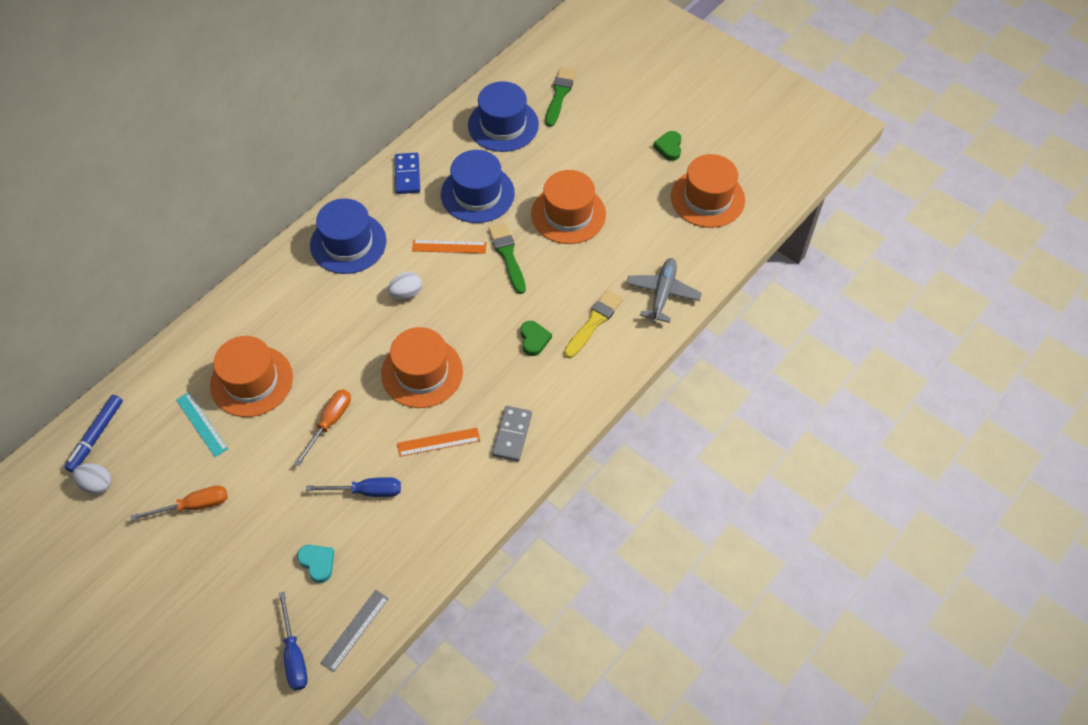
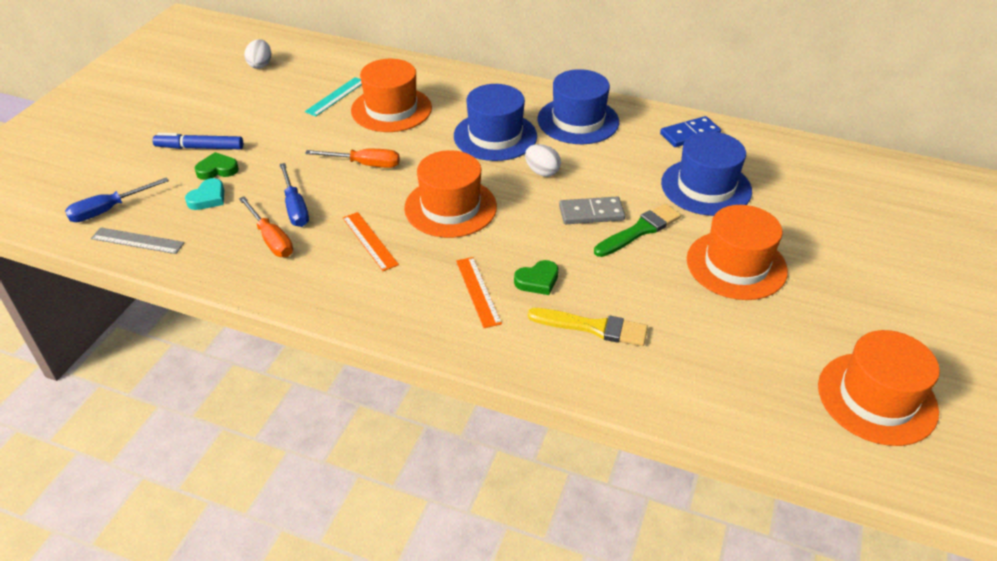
camera: 70 degrees right, 15 degrees down
(96, 436) = (305, 52): blue marker -> blue marker (200, 148)
(193, 506) = (252, 115): orange screwdriver -> orange screwdriver (271, 239)
(449, 247) = (620, 185): orange ruler -> orange ruler (478, 291)
(503, 125) = (817, 181): blue hat -> blue hat (495, 136)
(512, 434) = (400, 295): grey domino -> grey domino (591, 213)
(559, 94) = (907, 213): green brush -> none
(662, 293) = (679, 385): grey plane -> none
(669, 147) = (925, 335): green heart -> green heart (217, 170)

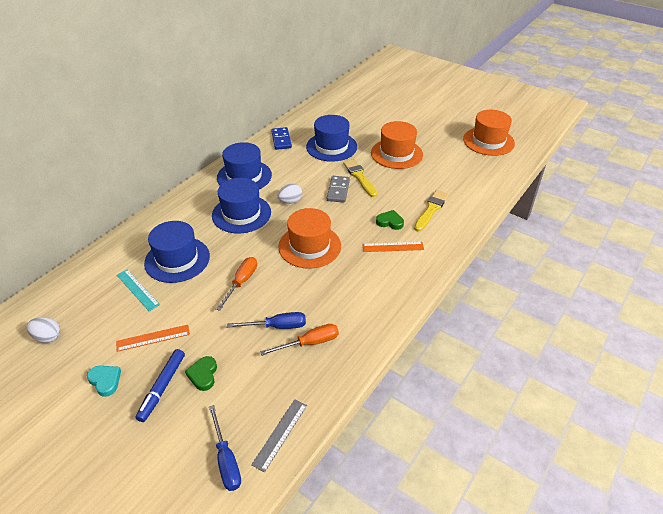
camera: 75 degrees left, 0 degrees up
(208, 198) = (241, 382): turquoise heart -> turquoise heart (105, 381)
(370, 241) = (330, 289): orange ruler -> orange ruler (153, 338)
(391, 109) = (177, 259): orange hat -> blue hat
(537, 281) = (390, 222): green heart -> green heart turned 60 degrees counterclockwise
(639, 230) = (359, 177): green brush -> yellow brush

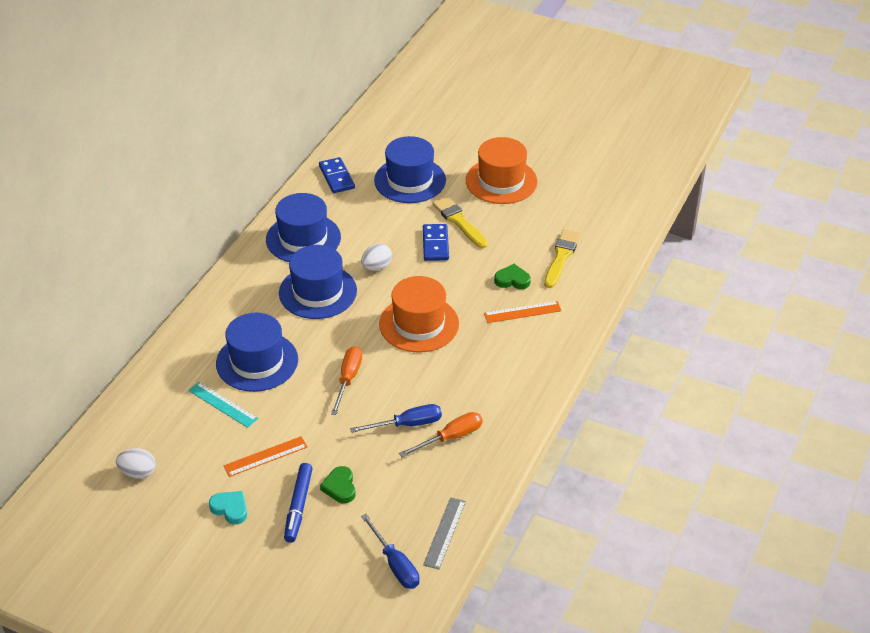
camera: 10 degrees left, 0 degrees up
(338, 190) = (435, 244): grey domino -> blue domino
(488, 141) = (621, 148): orange hat -> none

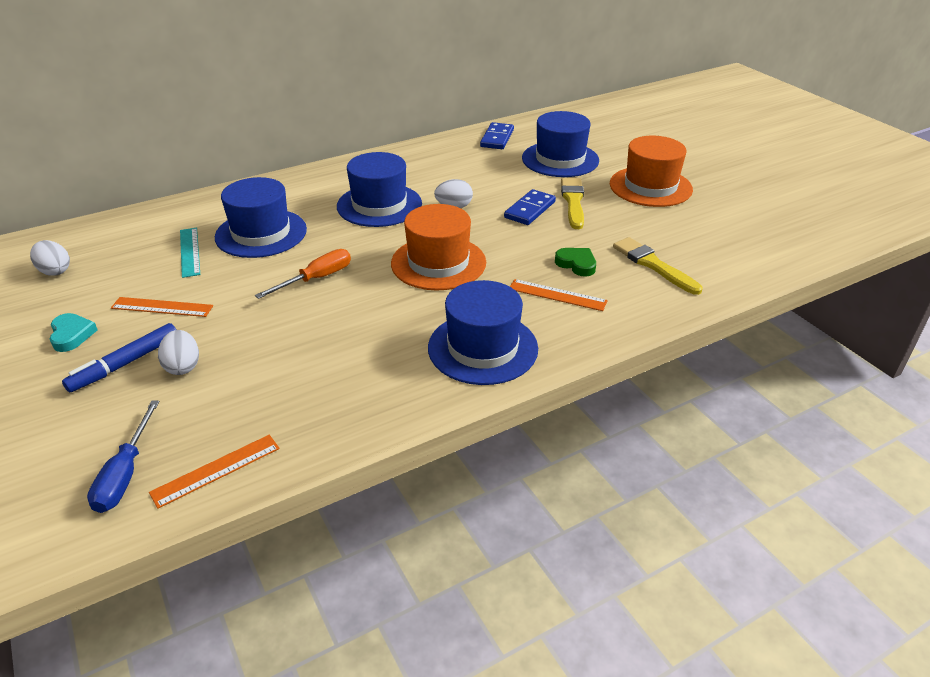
camera: 35 degrees right, 5 degrees down
(303, 238) = (416, 166): blue hat -> blue hat (483, 348)
(340, 487) = (183, 366): green heart -> white egg
(407, 424) = (319, 342): blue screwdriver -> none
(444, 533) = (216, 470): grey ruler -> orange ruler
(451, 437) = (345, 375): orange screwdriver -> none
(561, 257) = (653, 265): yellow brush -> yellow brush turned 90 degrees counterclockwise

